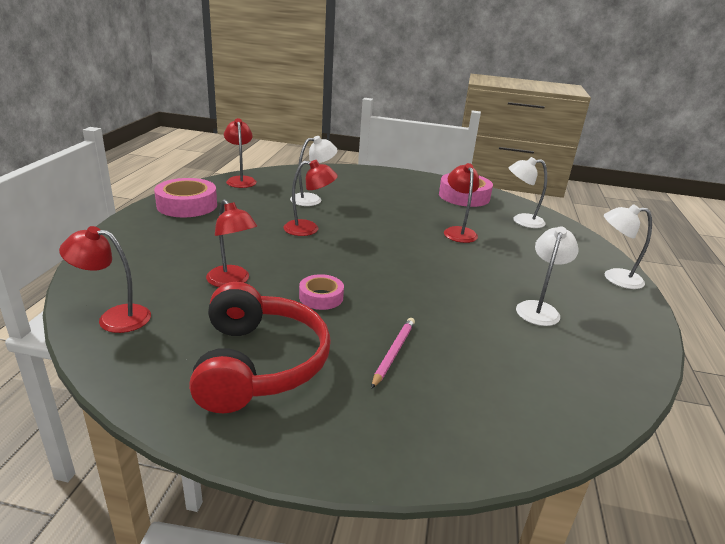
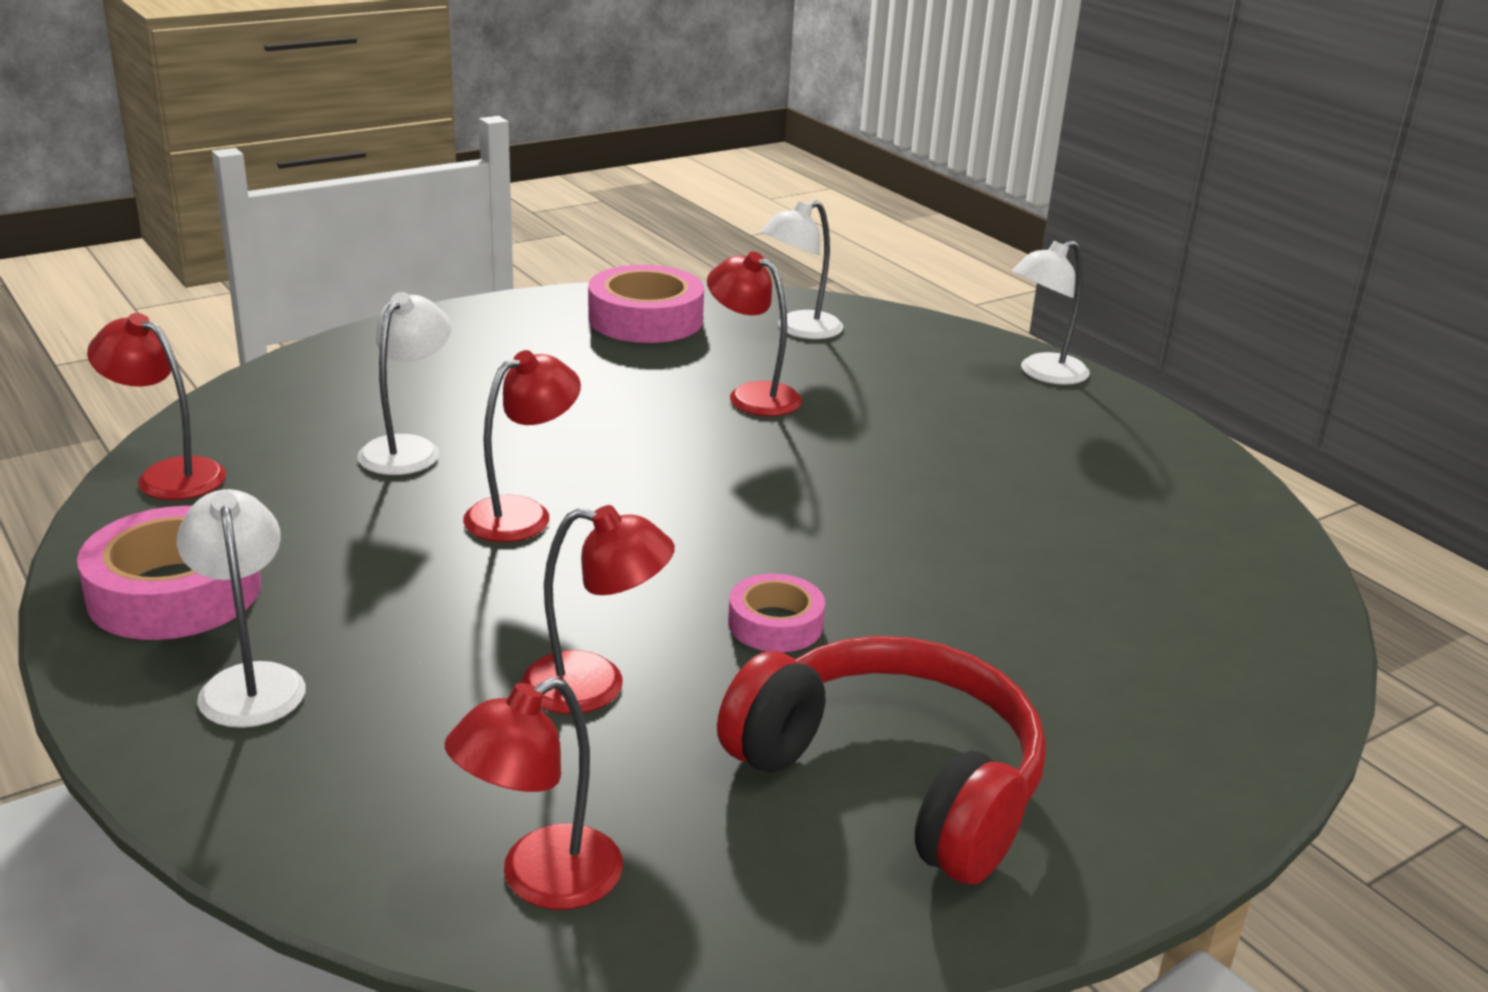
camera: 45 degrees left, 0 degrees up
(393, 353) = (1008, 644): pink pencil -> none
(539, 309) = (1043, 471): white lamp -> white lamp (250, 682)

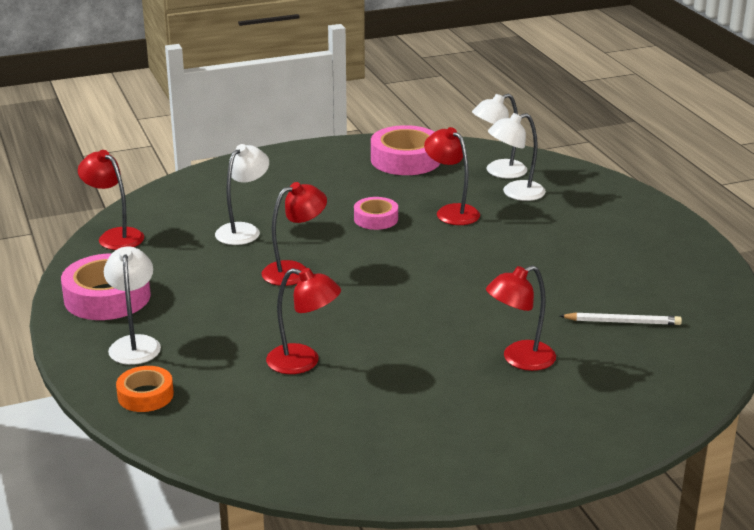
camera: 15 degrees right, 0 degrees up
(296, 792) = (145, 395): none -> orange tape
(540, 880) = (248, 445): red lamp -> red lamp (519, 359)
(775, 624) = (410, 340): pink tape -> pink tape (376, 219)
(893, 779) = (439, 421): red headphones -> none
(1043, 373) = (642, 209): white lamp -> white lamp (515, 193)
(1112, 557) = (622, 322): none -> white pencil

